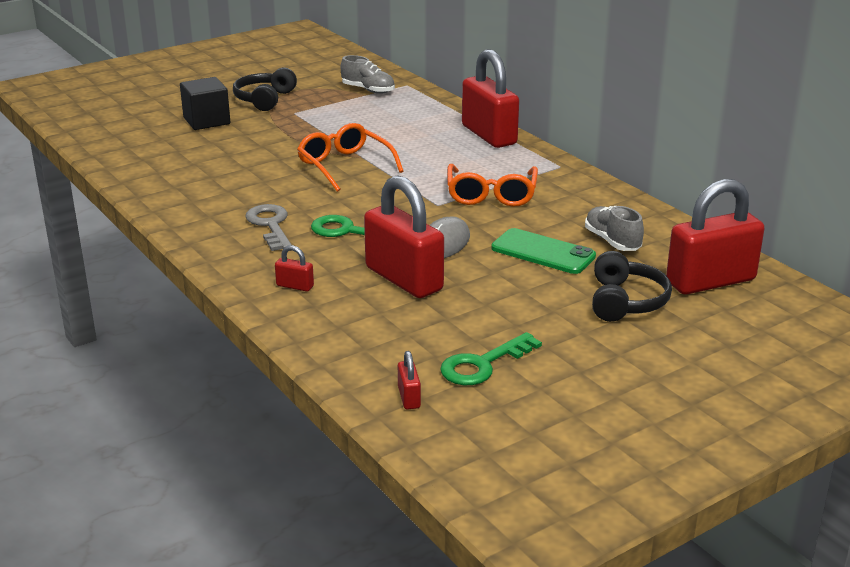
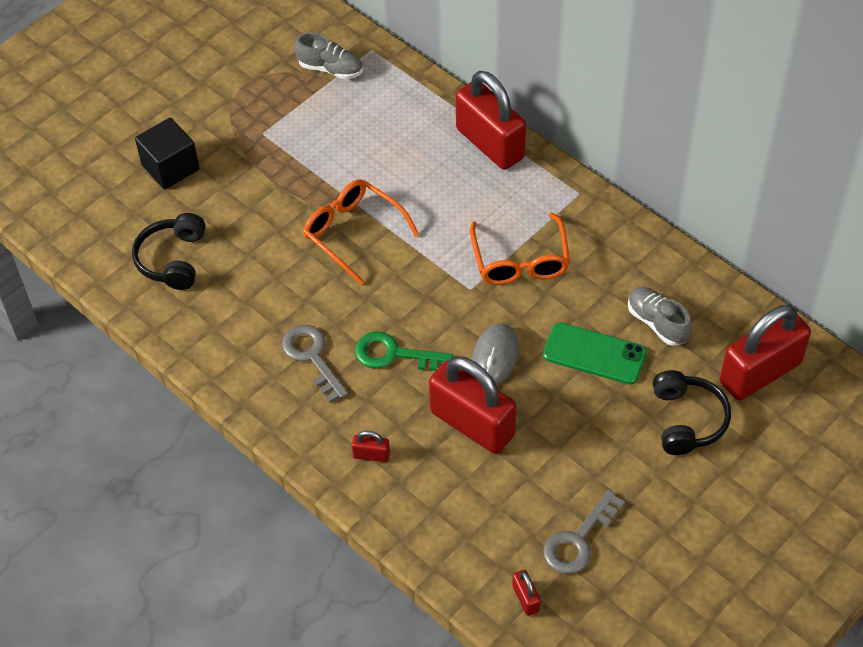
camera: 10 degrees left, 25 degrees up
(264, 99) = (219, 109): black headphones -> black headphones (172, 259)
(483, 364) = (578, 540): green key -> grey key

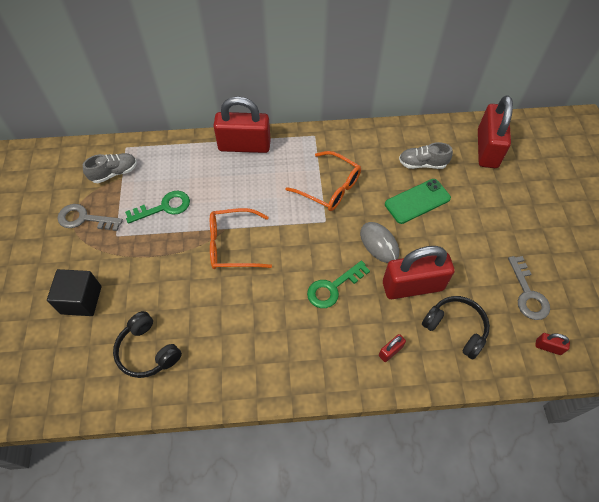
camera: 50 degrees left, 5 degrees up
(312, 357) = (295, 330): grey key -> grey key (84, 219)
(336, 142) = (164, 207): none -> green key
(687, 420) = (490, 195): black headphones -> black headphones (455, 328)

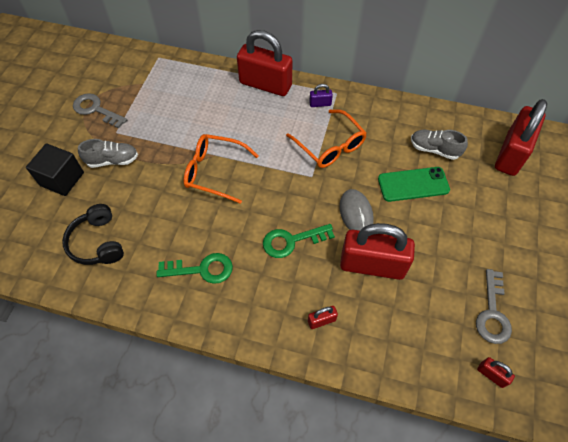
camera: 20 degrees right, 0 degrees up
(114, 173) = (139, 77): grey shoe -> grey shoe (112, 160)
(164, 207) = (168, 119): green key -> green key (202, 269)
(304, 150) = (320, 104): none -> purple padlock
(455, 328) = (399, 321): black headphones -> none

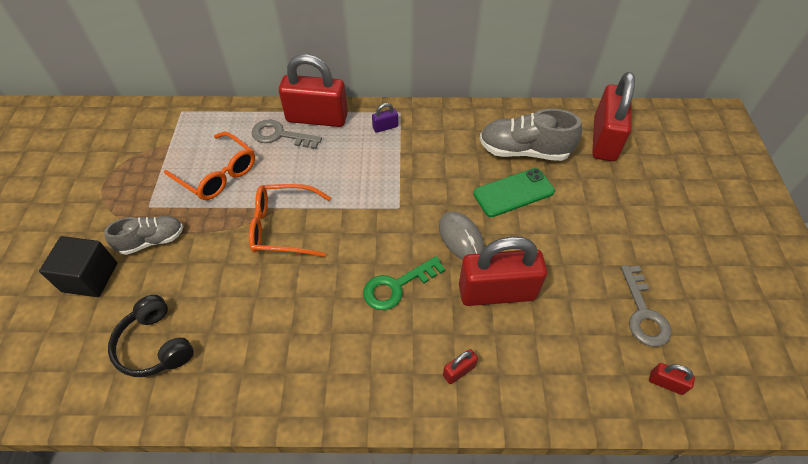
camera: 15 degrees left, 5 degrees down
(96, 110) = (116, 185): grey key -> grey key (280, 135)
(202, 269) = (298, 346): green key -> none
(330, 146) = (409, 170): orange glasses -> orange glasses (218, 174)
(434, 149) = (524, 151): grey shoe -> grey shoe, size x1.57

